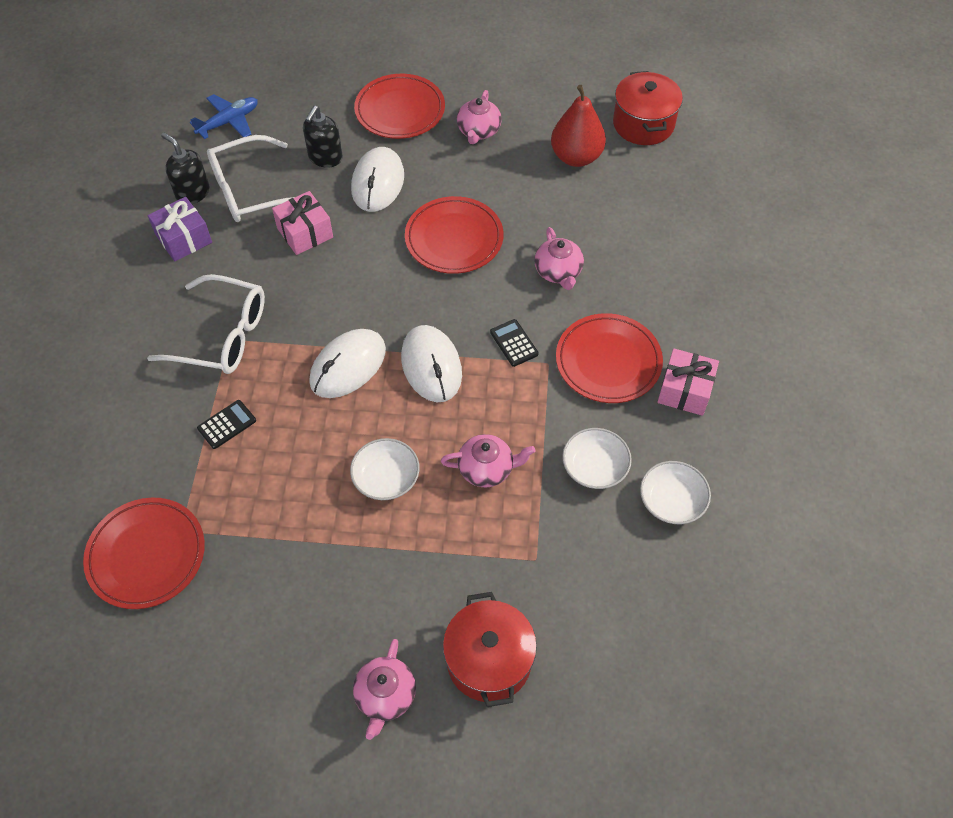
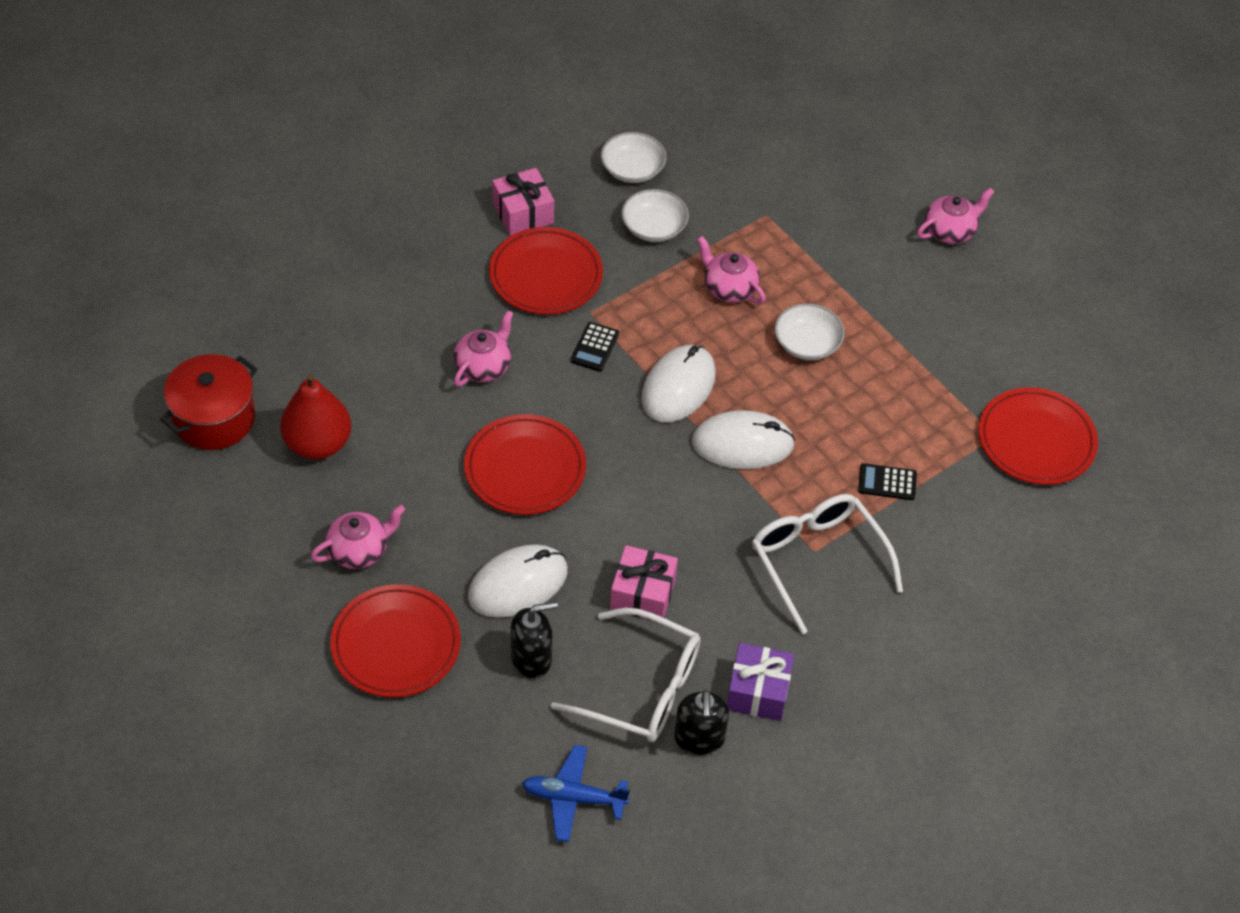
camera: 135 degrees left, 5 degrees down
(489, 660) = (864, 195): red pot -> none

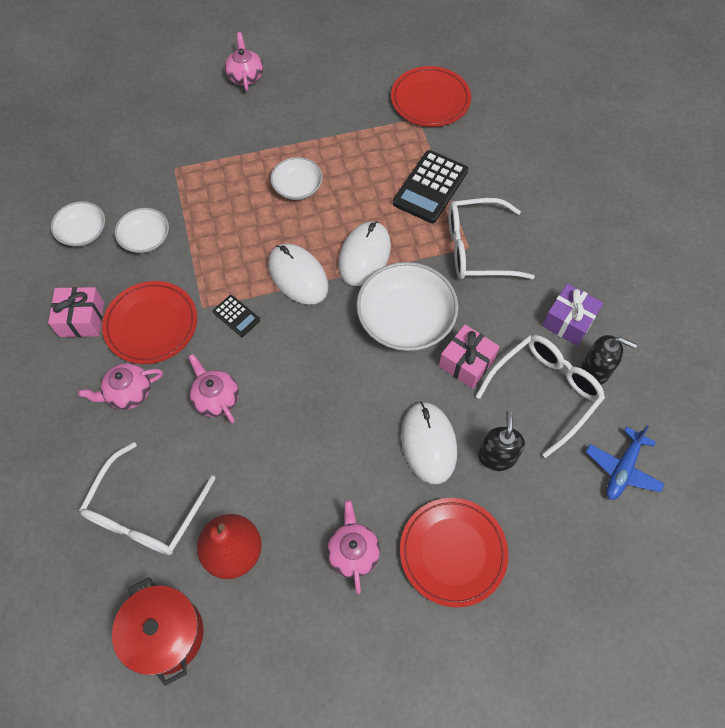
camera: 65 degrees left, 10 degrees up
(330, 354) = (146, 512): none -> white glasses
(525, 469) = (326, 402): red plate -> none
(673, 513) = (405, 319): none -> white bowl
(729, 288) = (226, 213): pink teapot -> pink teapot (128, 393)
(887, 482) = (430, 187): black calculator -> black calculator, size x1.96

